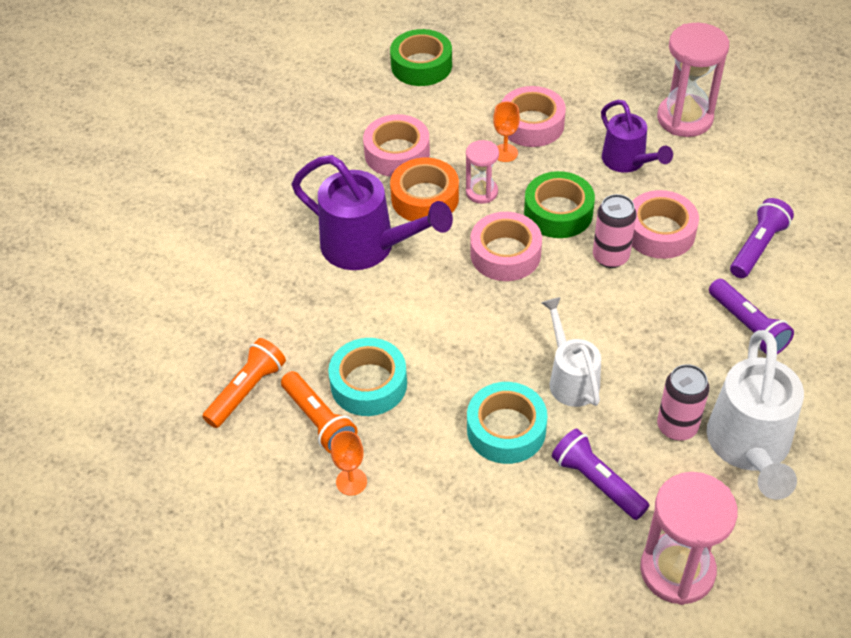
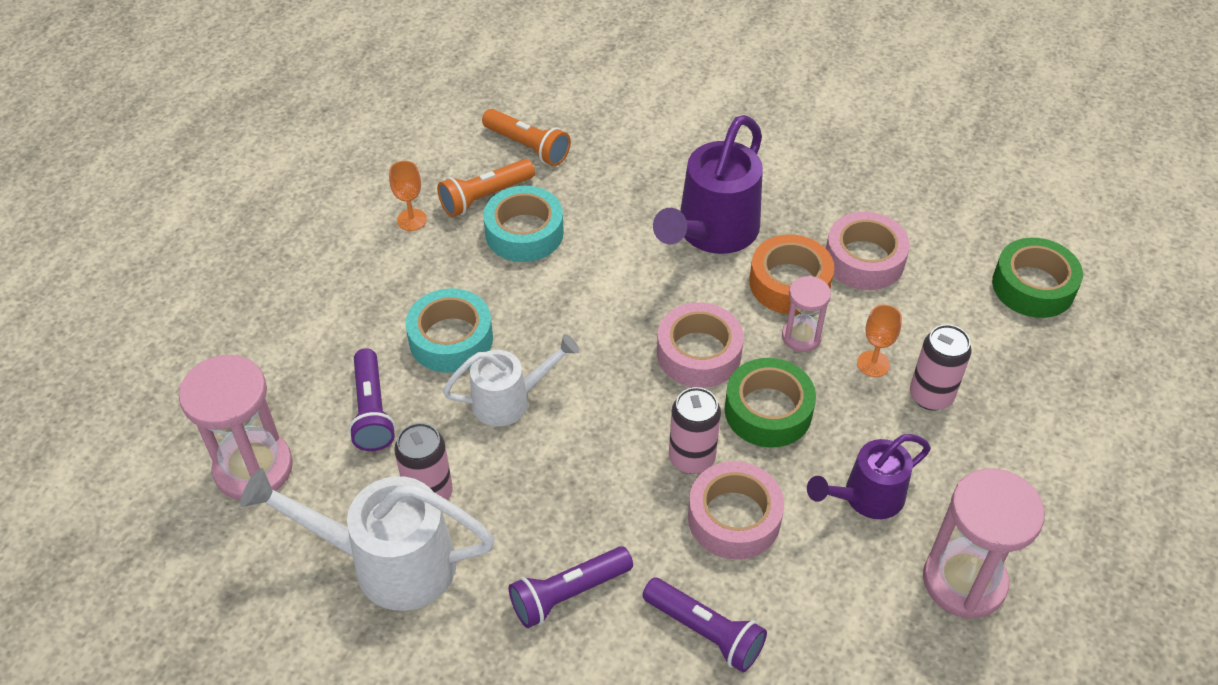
camera: 90 degrees right, 0 degrees up
(532, 124) = (931, 396): pink tape -> pink can
(597, 482) = (372, 411): purple flashlight -> purple flashlight turned 120 degrees clockwise

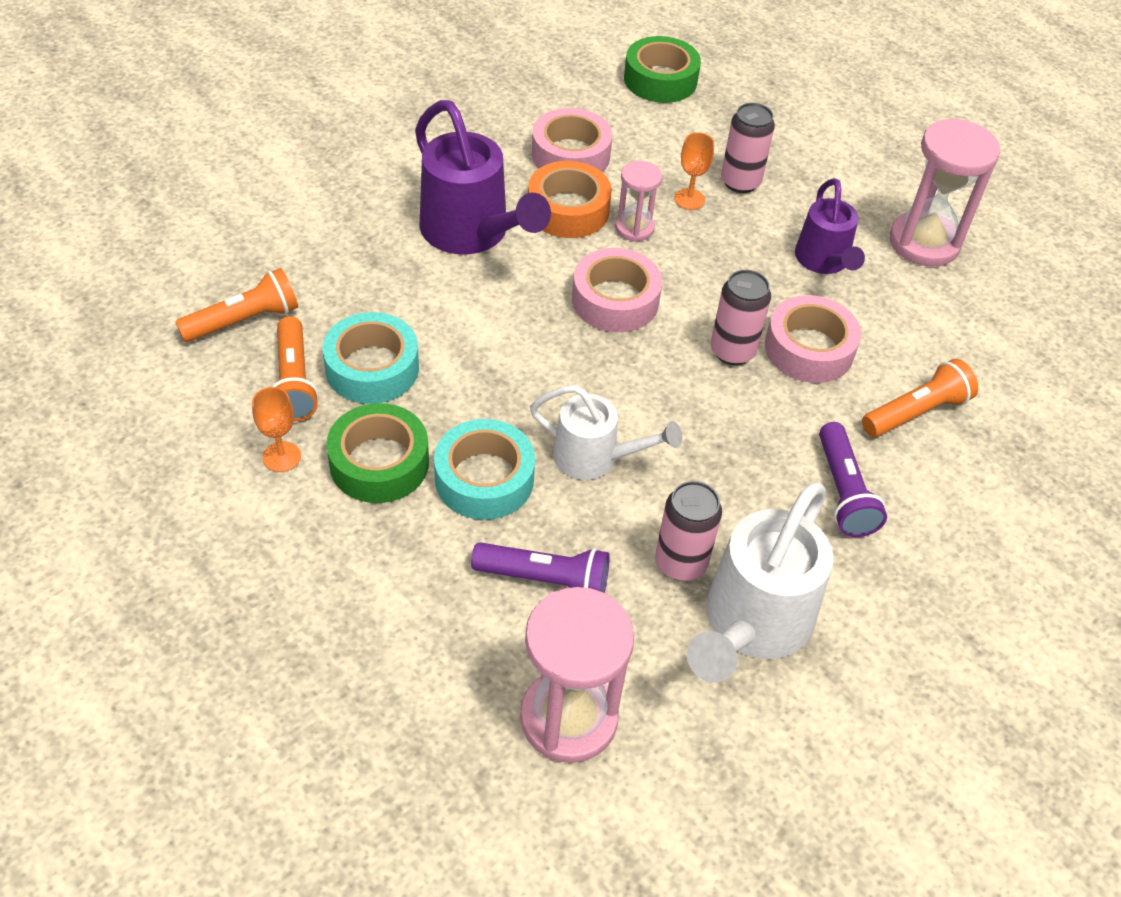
camera: 70 degrees left, 0 degrees up
(509, 400) = (595, 458): white watering can -> white watering can turned 105 degrees clockwise
(705, 631) = (916, 412): purple flashlight -> orange flashlight
(768, 411) = (705, 282): green tape -> green tape (379, 463)

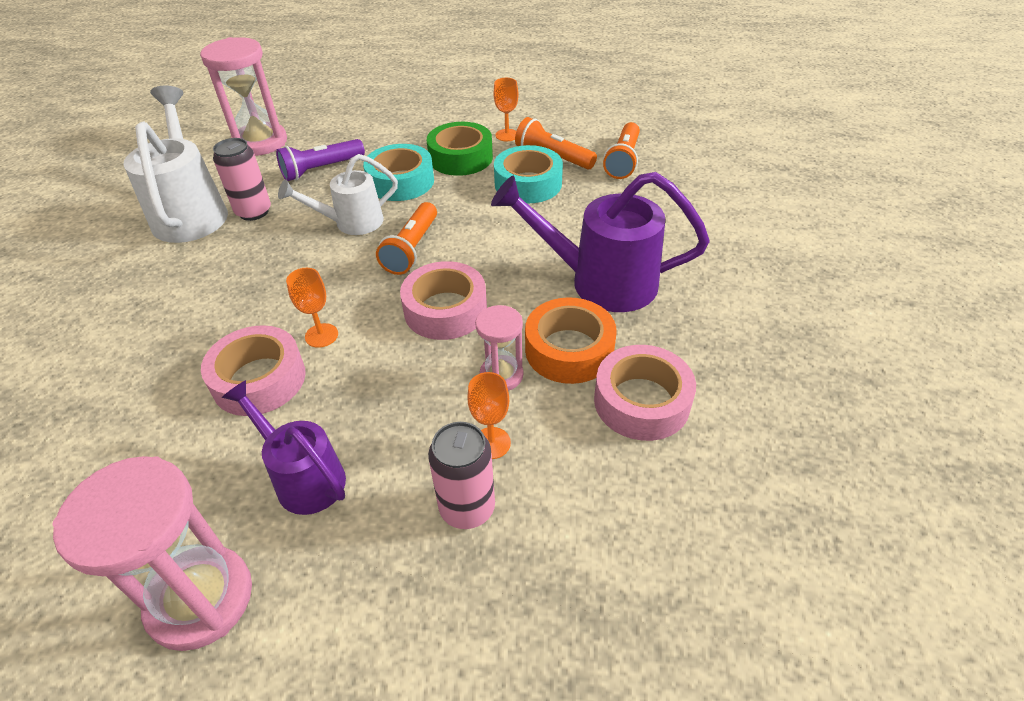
camera: 140 degrees right, 5 degrees down
(660, 80) = (713, 591): green tape -> none
(732, 351) = (321, 335): pink can -> orange goblet
(843, 492) = (168, 301): purple flashlight -> none
(916, 412) = (131, 390): orange flashlight -> orange flashlight (412, 249)

